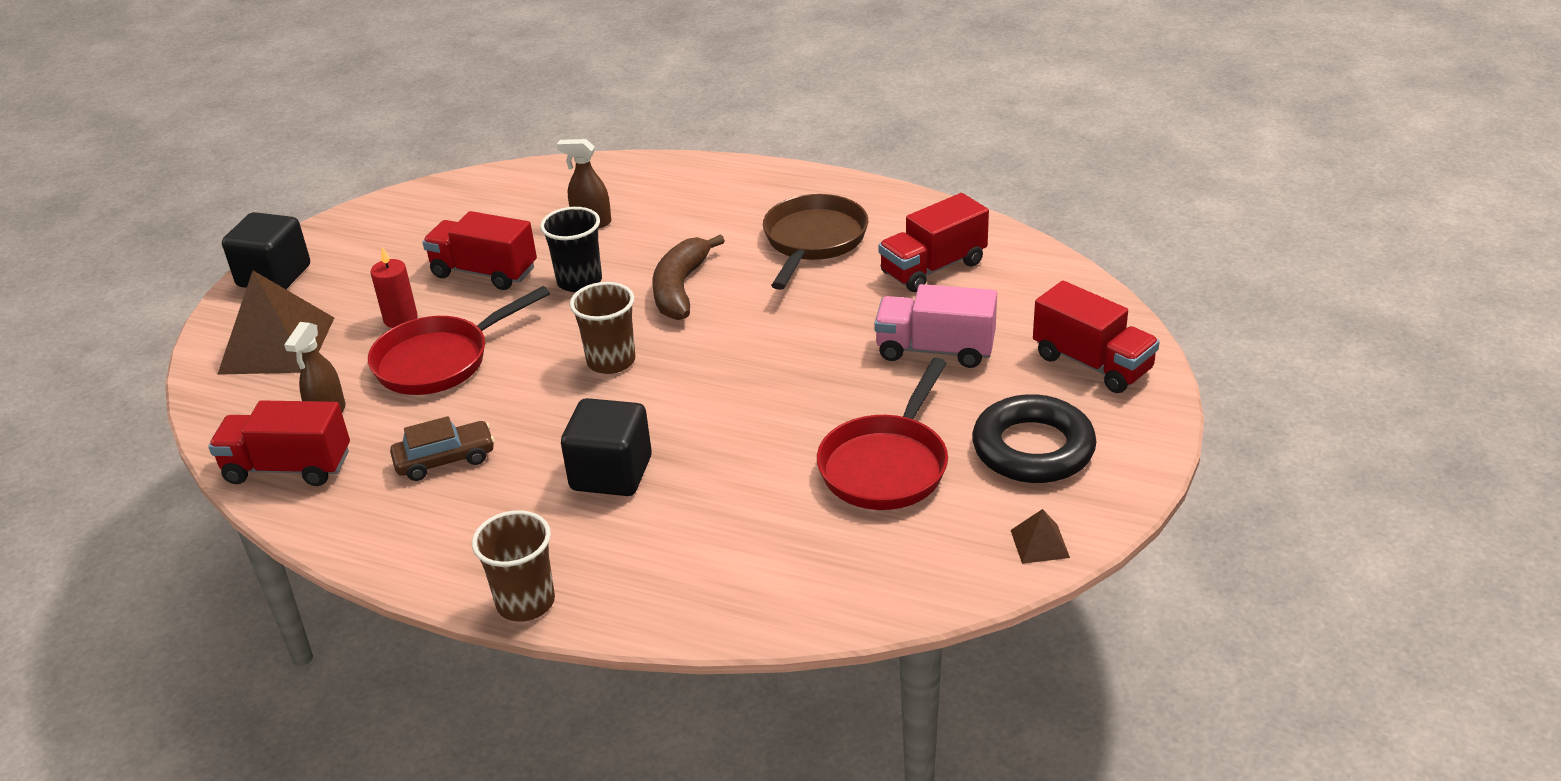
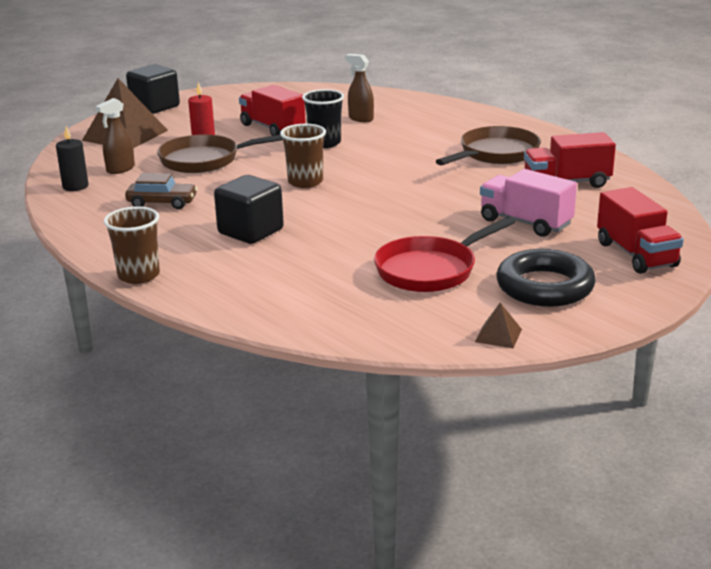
camera: 25 degrees right, 10 degrees down
(288, 467) = (75, 186): red truck -> black candle
(439, 361) = (205, 160): red pan -> brown pan
(680, 288) = (384, 158): brown banana -> none

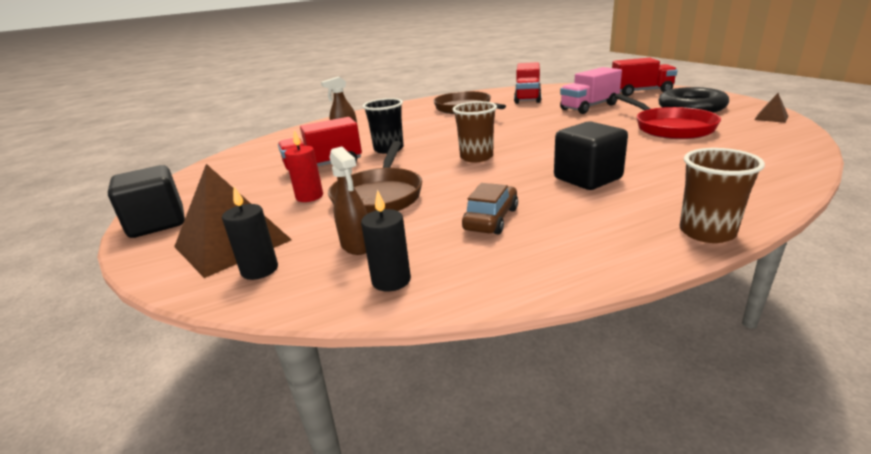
camera: 70 degrees left, 0 degrees up
(90, 151) = (259, 270): none -> black candle

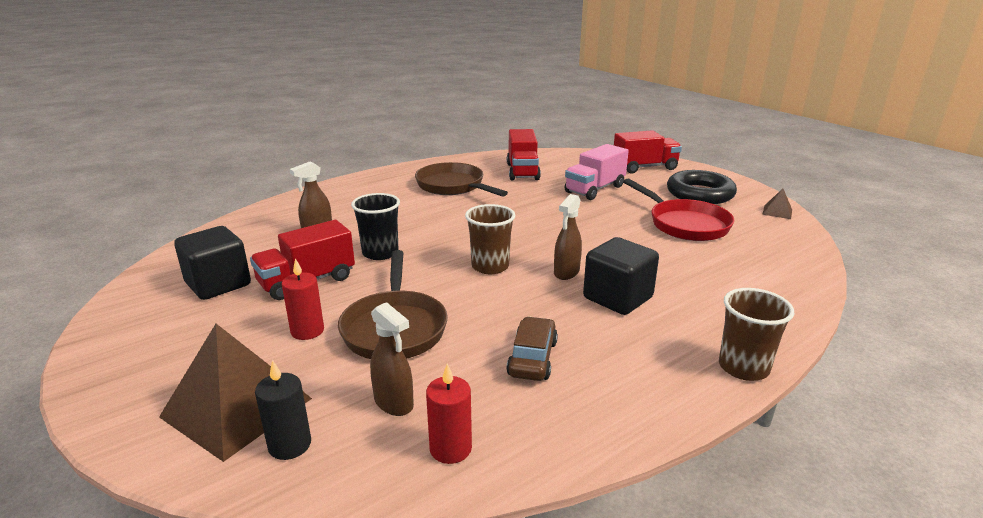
camera: 15 degrees left, 0 degrees up
(157, 223) = (115, 381): black cube -> black cube (218, 284)
(391, 280) = (450, 448): black candle -> red candle
(544, 161) = (566, 272): none -> brown spray bottle

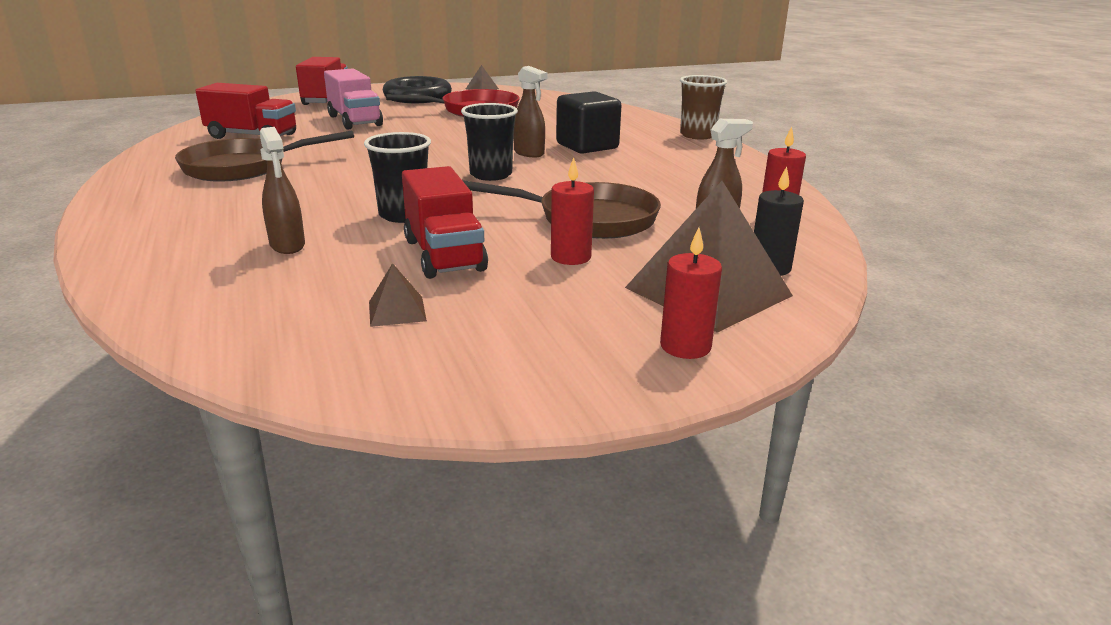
camera: 75 degrees left, 0 degrees up
(139, 402) = (685, 346): none -> red candle
(218, 284) = (397, 311): black cube -> brown pyramid
(490, 266) = (491, 175): brown cup -> black cup
(532, 358) = (665, 180): brown car -> none

